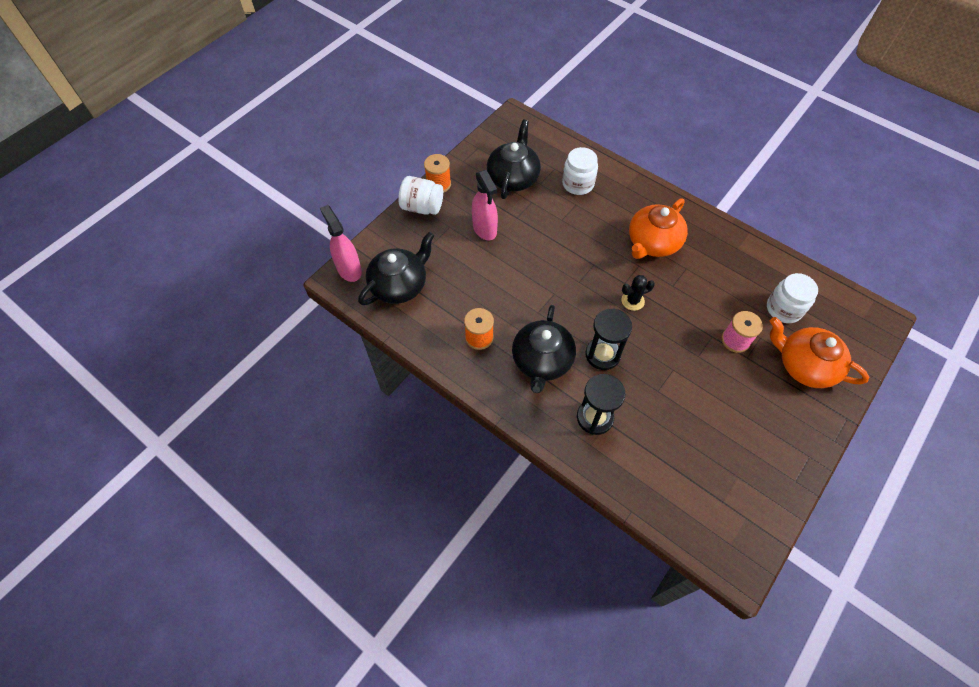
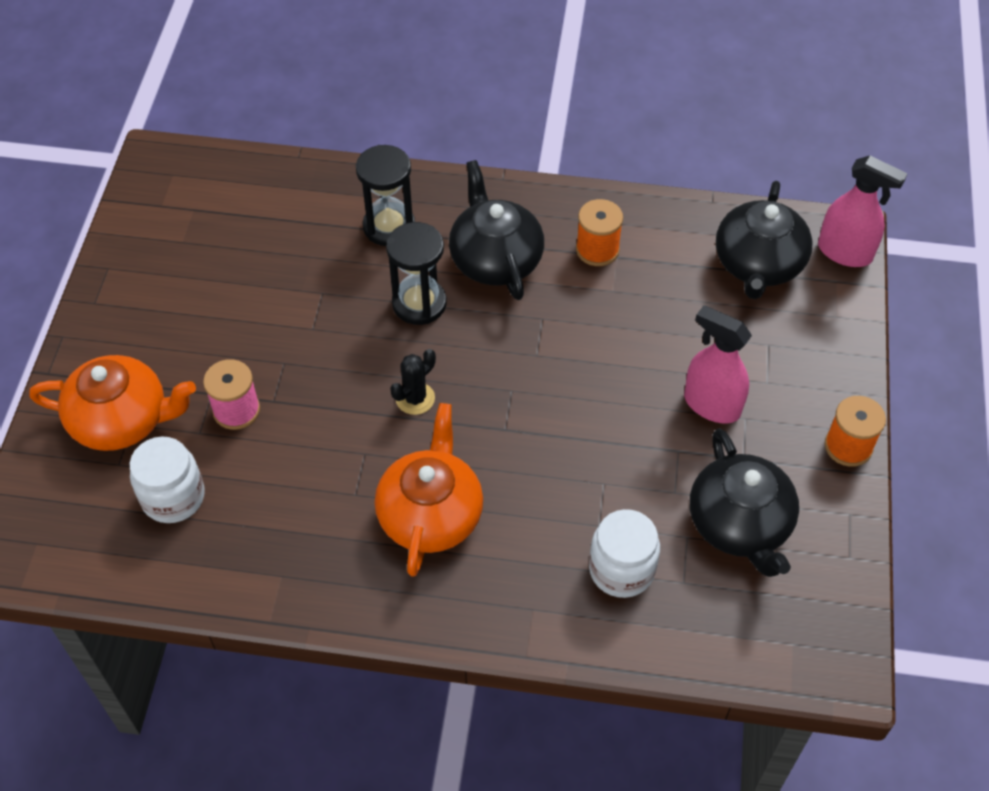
camera: 150 degrees right, 5 degrees down
(422, 207) = (836, 393): white jar -> none

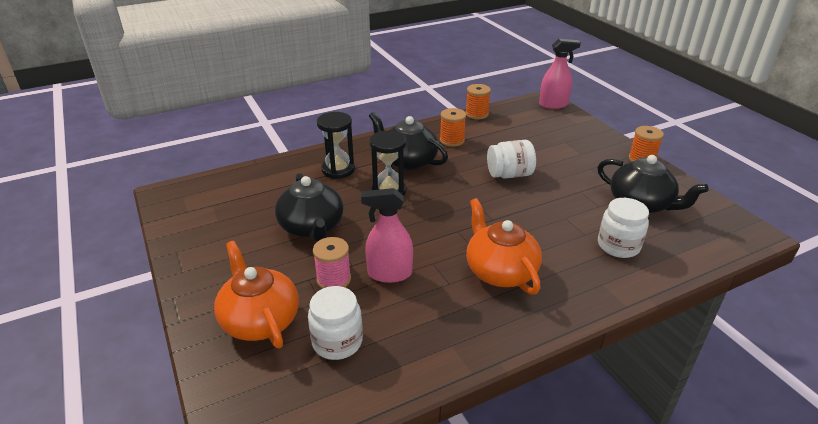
camera: 35 degrees left, 20 degrees down
(122, 420) = (260, 320): orange teapot -> orange teapot turned 90 degrees counterclockwise
(415, 398) = (432, 228): black cactus -> none
(611, 363) = (509, 174): none -> white jar
(693, 211) = (476, 114): none -> orange spool
(711, 405) = (571, 170): pink spray bottle -> pink spray bottle (389, 273)
(758, 264) = (526, 120): black teapot -> black teapot (312, 227)

